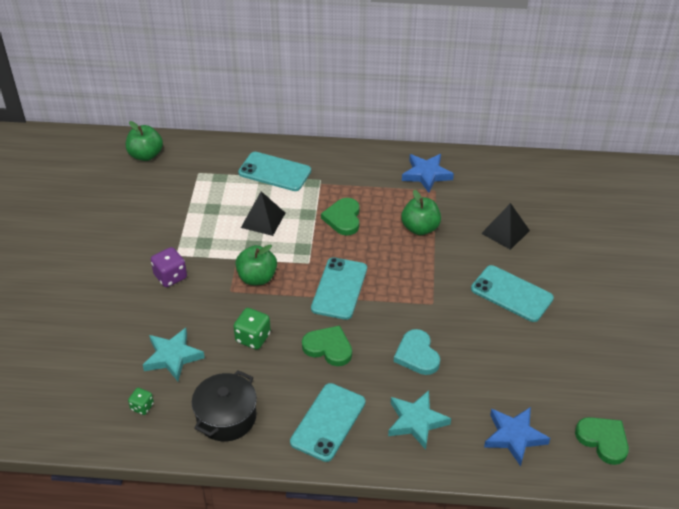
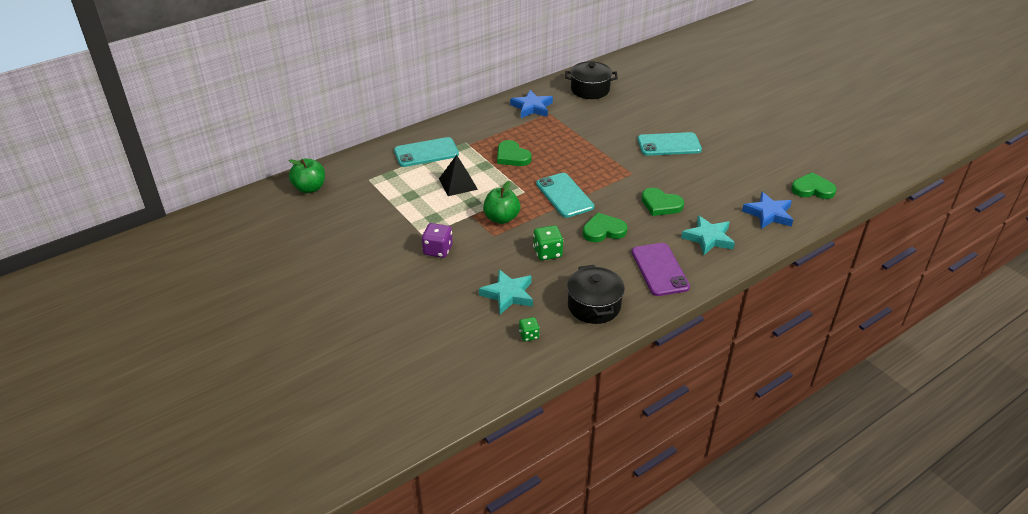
camera: 40 degrees left, 5 degrees down
(328, 422) = (660, 269): turquoise phone -> purple phone
(417, 355) = (660, 204): turquoise heart -> green heart
(420, 228) = (568, 138): green apple -> none
(505, 232) = (621, 115): black pyramid -> none
(510, 184) = (590, 89): none -> black pot

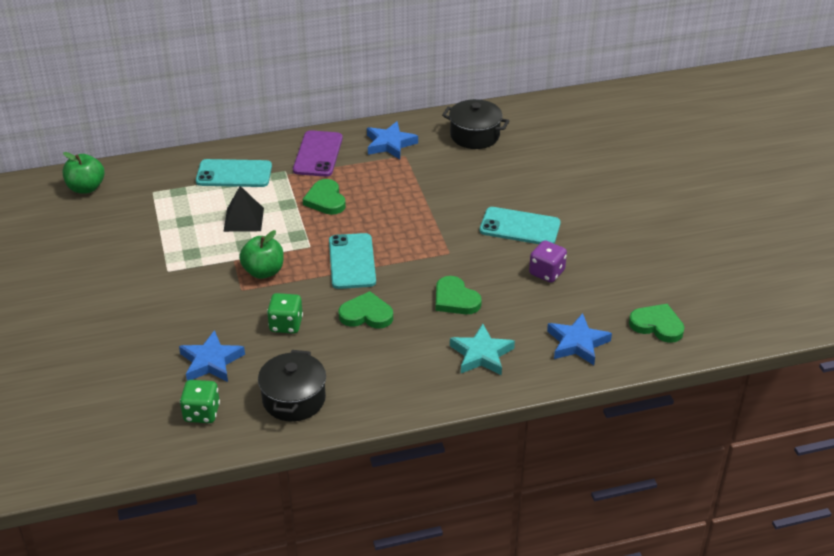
camera: 20 degrees right, 0 degrees up
(438, 250) = (171, 292): purple dice -> purple dice (546, 272)
(508, 295) = (211, 361): turquoise star -> blue star
(529, 335) = (201, 413): green dice -> green dice, size x1.62
(660, 269) = (397, 377): purple phone -> purple phone (318, 154)

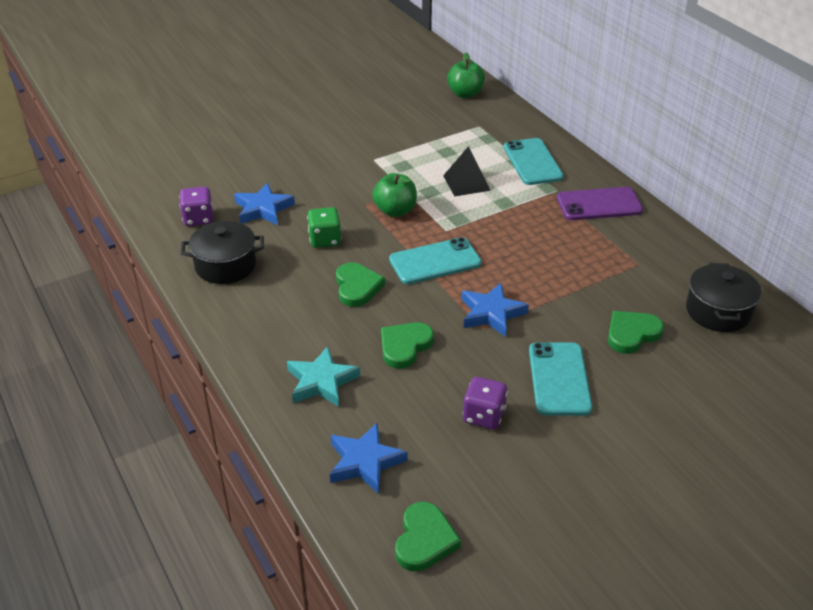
camera: 75 degrees right, 0 degrees up
(201, 413) = (198, 218): green dice -> purple dice
(325, 200) = (525, 225): green heart -> green heart (631, 334)
(390, 144) = (652, 249): blue star -> blue star (491, 313)

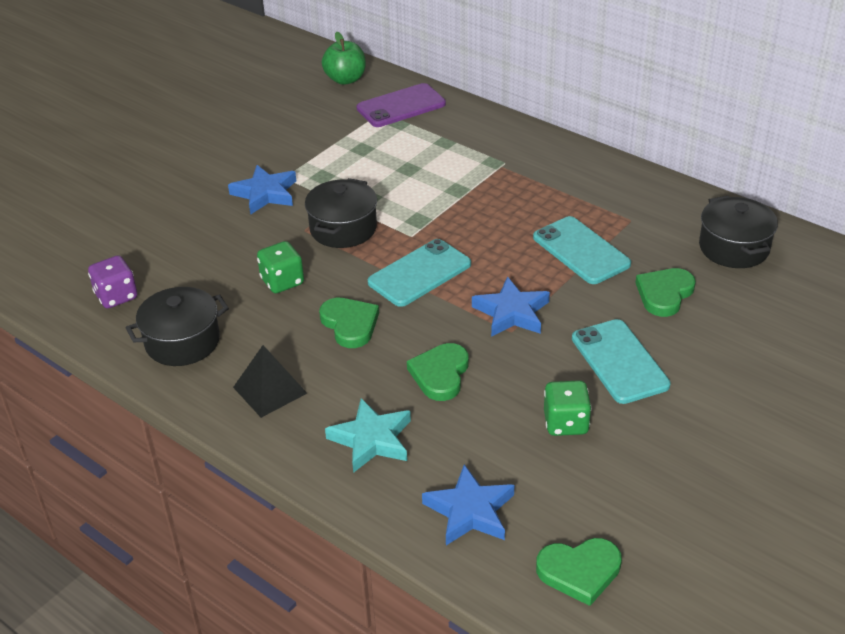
camera: 20 degrees left, 0 degrees up
(263, 209) = (188, 265): blue star -> blue star (265, 193)
(395, 211) = (343, 228): green apple -> black pot
(424, 540) = (579, 571): green heart -> green heart turned 90 degrees clockwise
(466, 183) = (404, 178): black pyramid -> black pyramid (270, 390)
(484, 416) = (565, 423): purple dice -> green dice
(532, 162) = (461, 138): turquoise phone -> turquoise phone (581, 251)
(599, 204) = (556, 167): purple phone -> purple phone (401, 106)

